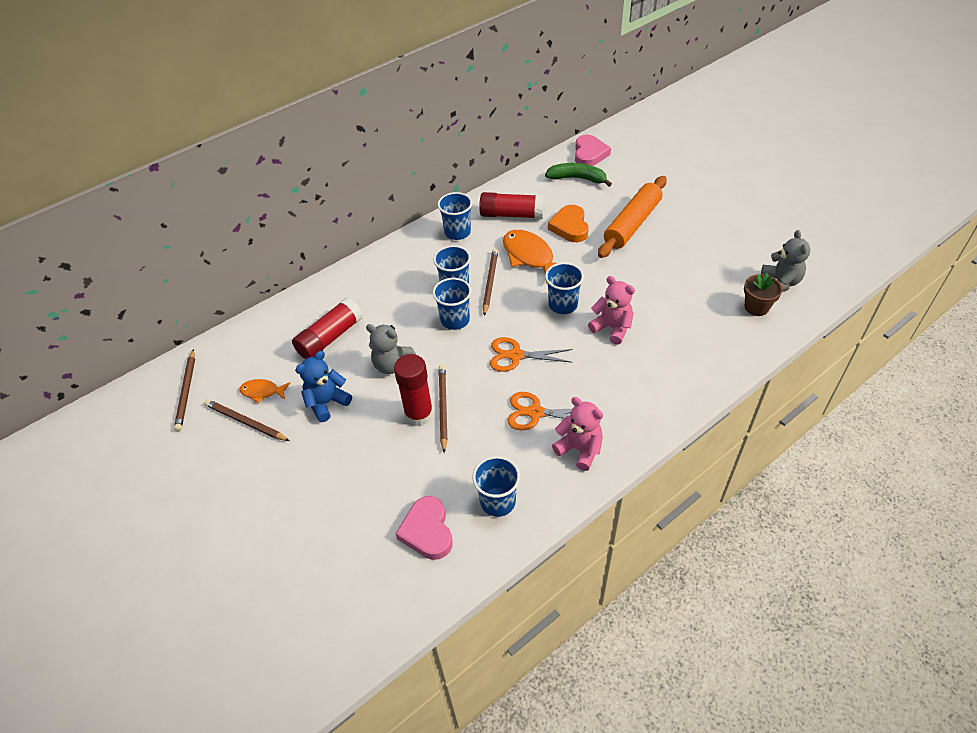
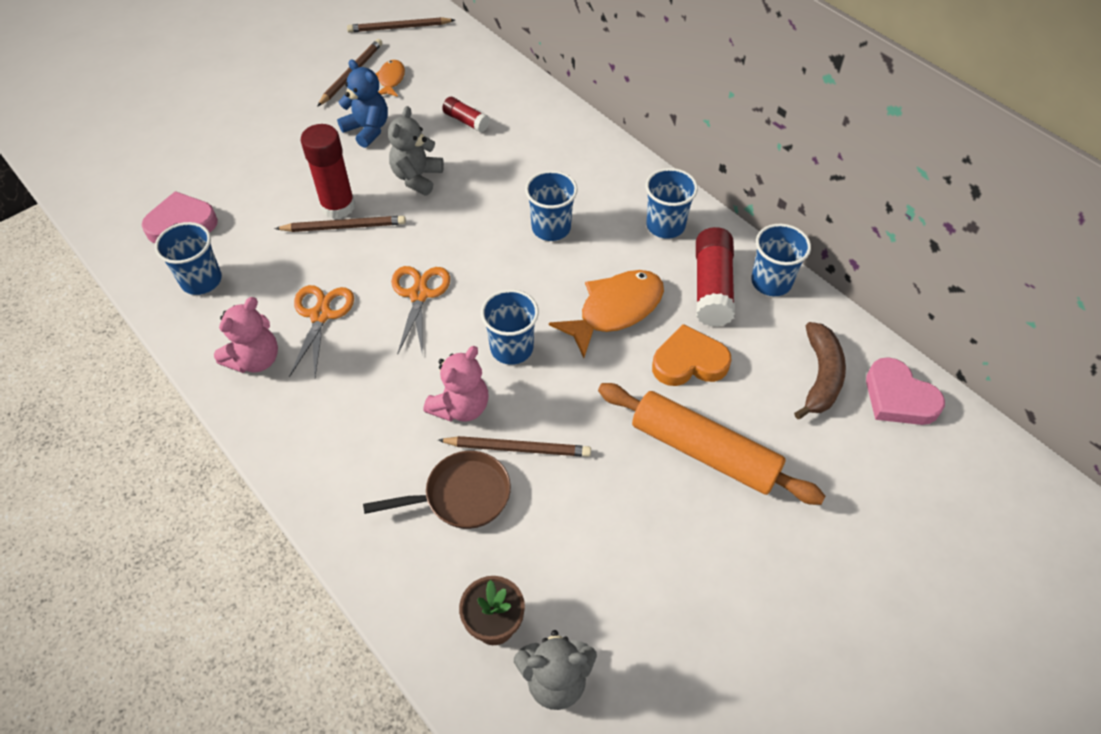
camera: 85 degrees right, 5 degrees up
(330, 338) = (466, 121): red glue stick -> red glue stick, size x0.56
(455, 320) = (488, 231): blue cup -> blue cup (771, 282)
(490, 282) = (560, 265): brown pencil -> brown pencil (517, 448)
(577, 178) = (820, 376): green banana -> brown banana
(589, 154) = (898, 398): pink heart -> pink heart turned 45 degrees clockwise
(678, 325) = (461, 496): none -> brown pan

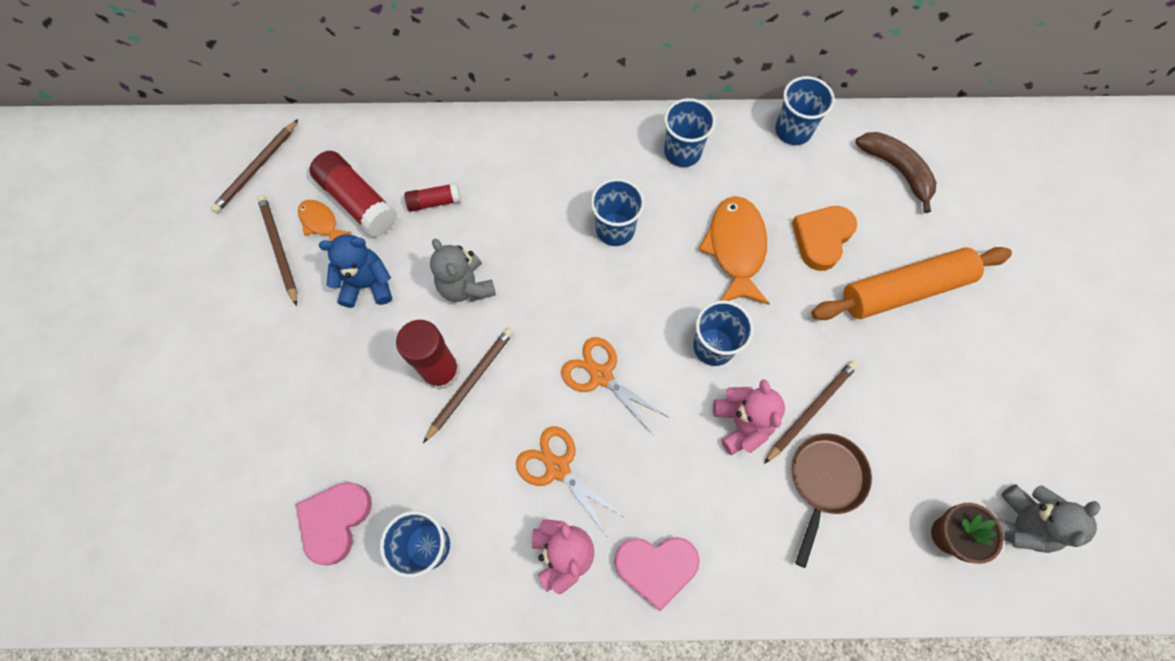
camera: 50 degrees left, 15 degrees up
(712, 287) = (767, 170): red glue stick -> red glue stick (358, 202)
(898, 398) = (947, 141): pink heart -> pink heart (656, 567)

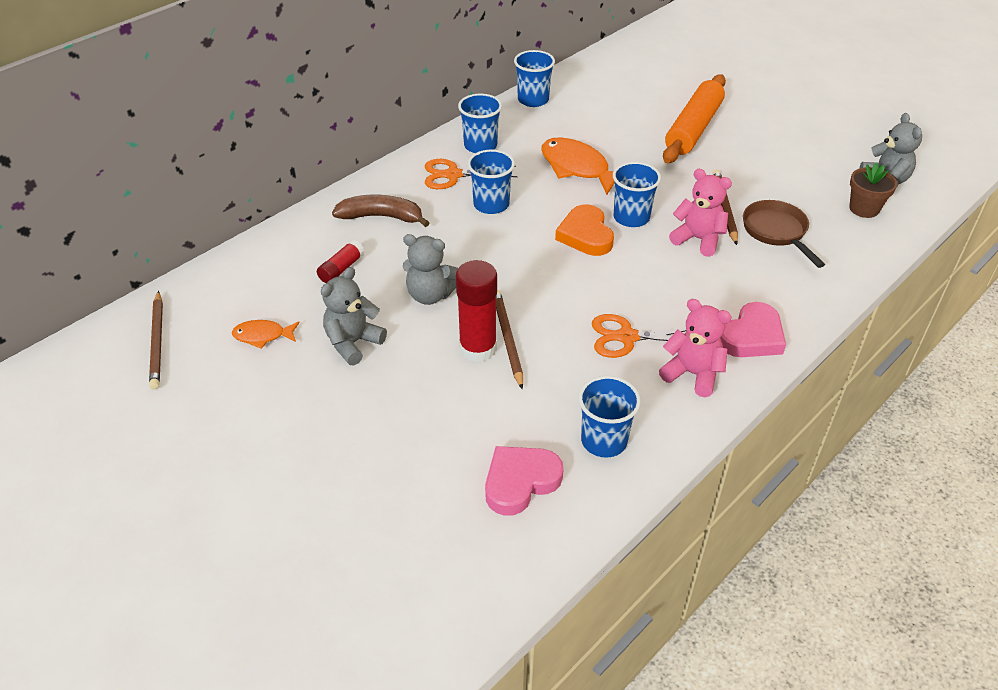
camera: 45 degrees left, 25 degrees down
(279, 249) = (247, 373): brown pencil -> none
(335, 521) = (520, 482): pink heart -> pink heart turned 75 degrees clockwise
(358, 202) = (278, 306): red glue stick -> none
(367, 285) = (353, 343): blue teddy bear -> grey teddy bear
(601, 375) = (586, 276): orange scissors -> orange scissors (453, 175)
(821, 238) = (619, 134): orange heart -> orange heart (585, 235)
(896, 170) = (615, 84): brown banana -> brown banana (381, 217)

